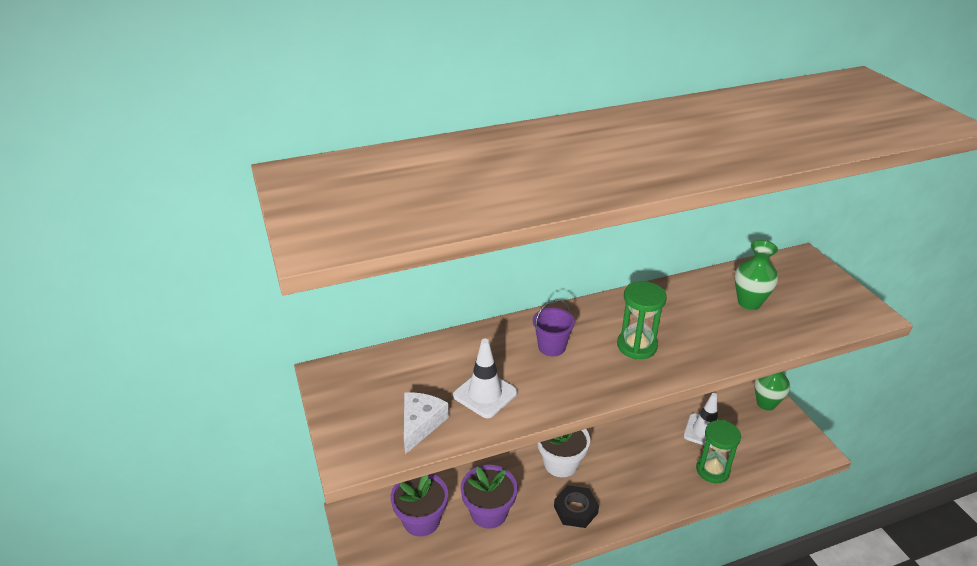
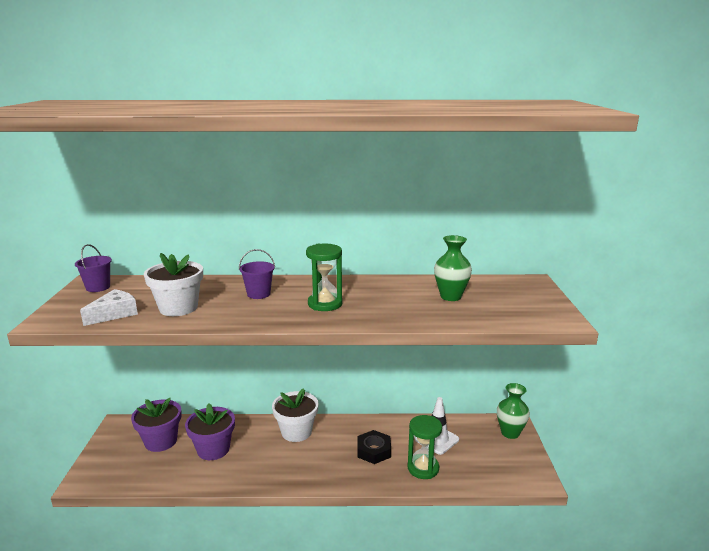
camera: 20 degrees right, 15 degrees down
(348, 382) = (98, 287): none -> purple bucket
(485, 394) = (178, 308): white traffic cone -> white flower pot
(575, 510) = (282, 465): black nut -> black nut (373, 451)

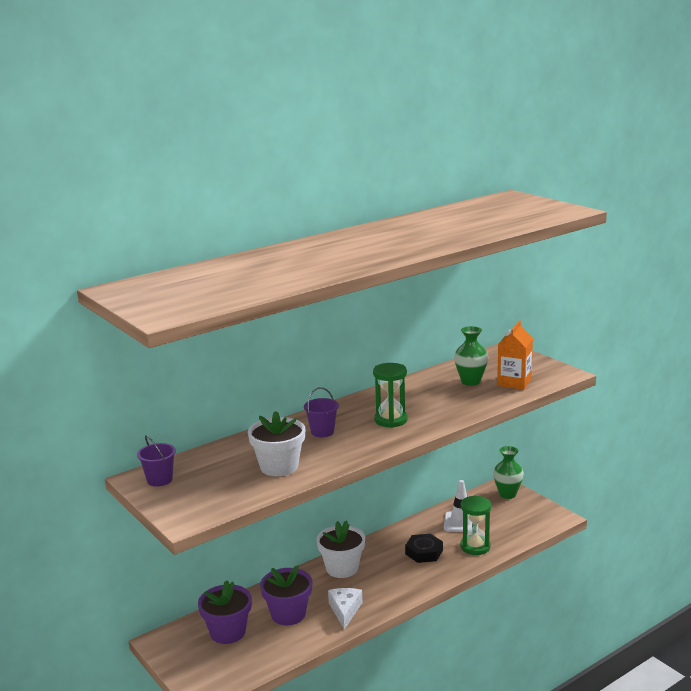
camera: 35 degrees left, 0 degrees up
(114, 314) = (233, 492): white cheese -> white cheese (345, 610)
(492, 310) = (514, 382): none -> orange carton

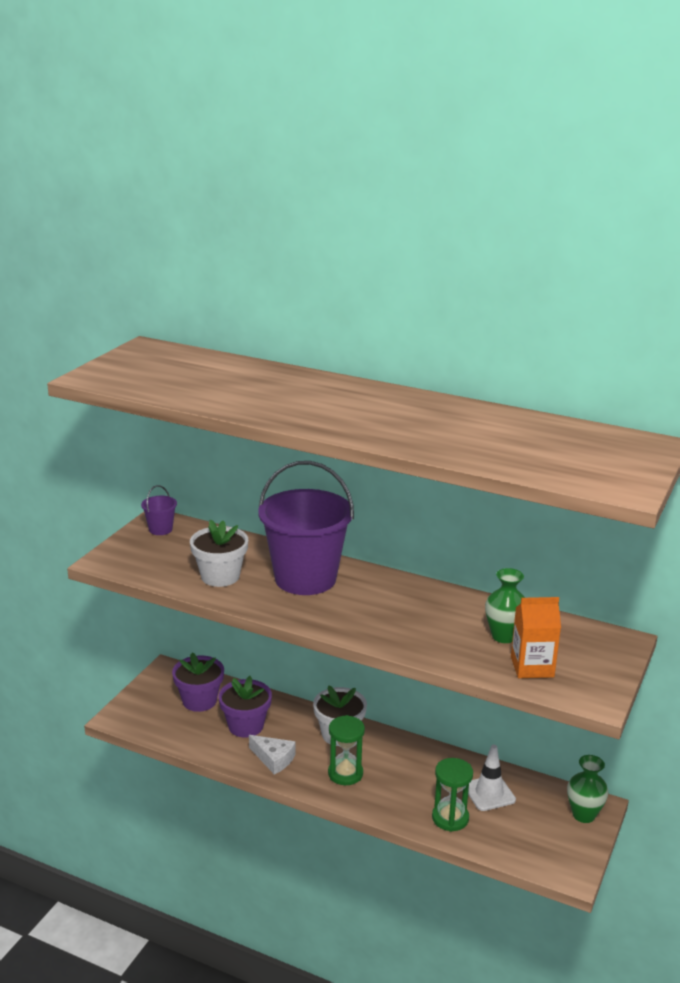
camera: 60 degrees right, 5 degrees up
(322, 432) = (305, 578): purple bucket -> purple bucket, size x2.45
(345, 610) = (274, 759): white cheese -> white cheese turned 60 degrees clockwise
(391, 420) = (362, 609): green hourglass -> green hourglass (345, 773)
(424, 552) = (409, 782): black nut -> none

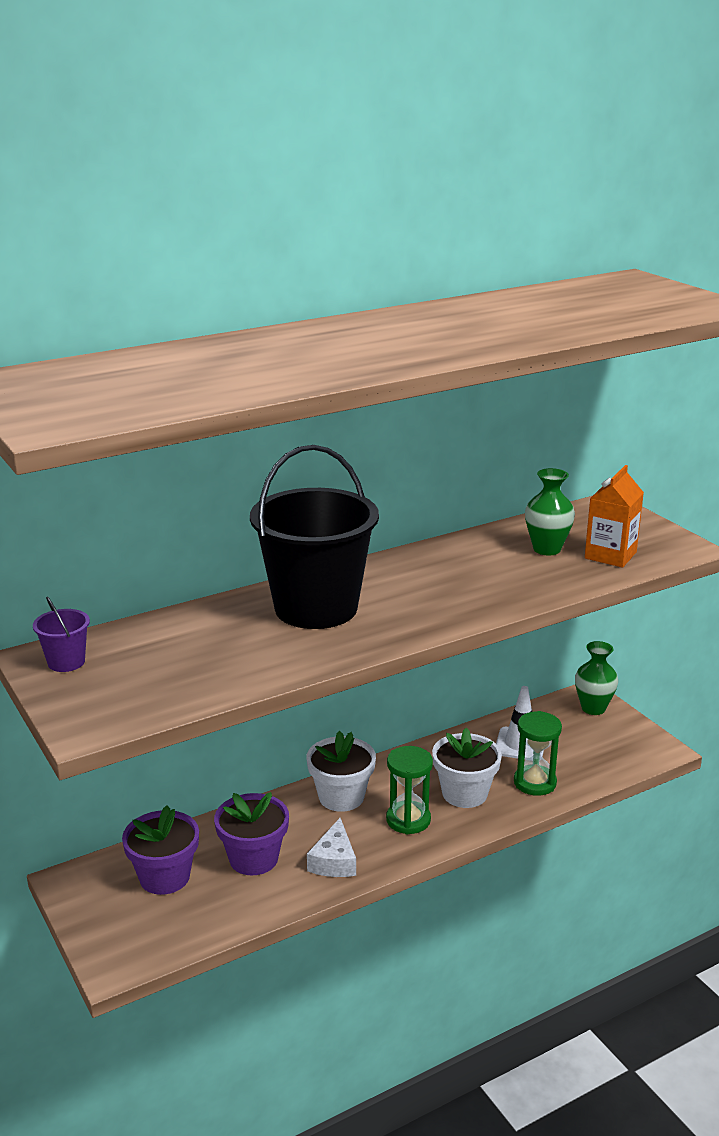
camera: 55 degrees left, 0 degrees up
(220, 576) = (241, 657): white flower pot -> white flower pot (464, 793)
(274, 759) = (334, 861): white cheese -> white cheese turned 120 degrees clockwise
(305, 578) = (316, 608): purple bucket -> black bucket

